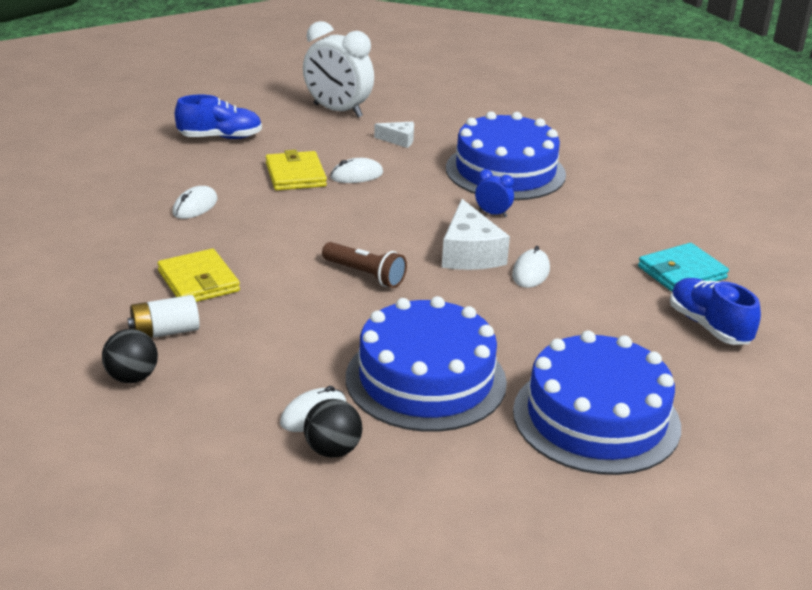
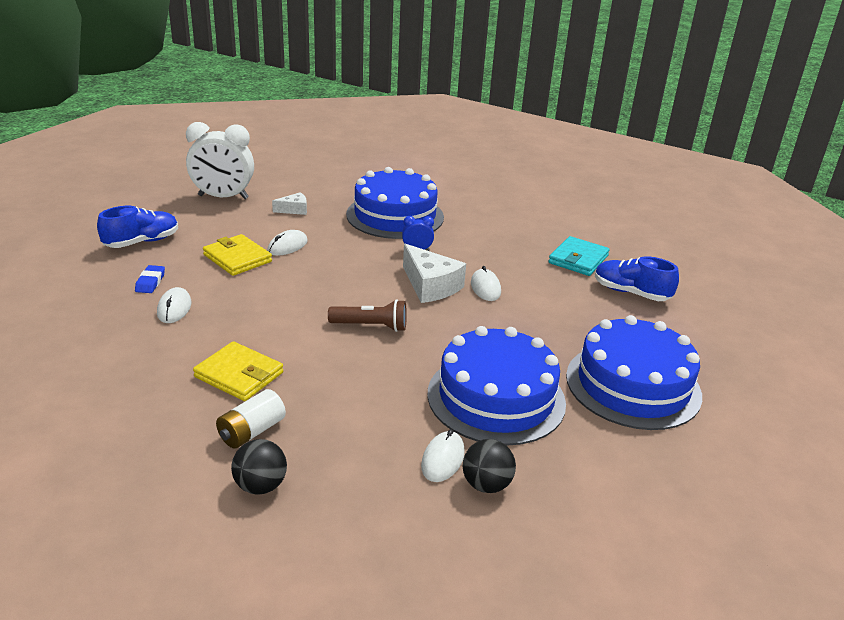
camera: 30 degrees left, 0 degrees up
(195, 177) = (150, 282): none -> blue eraser

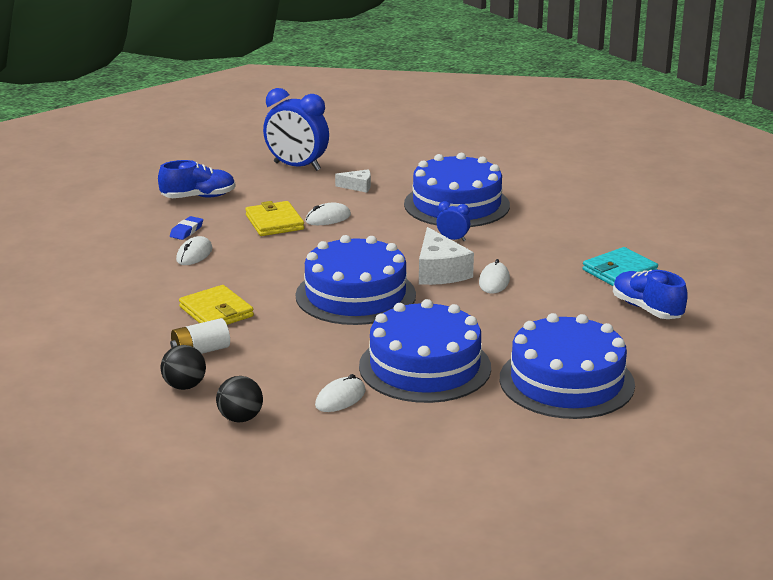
camera: 25 degrees right, 5 degrees down
(223, 197) = (297, 166): white clock -> blue clock
(370, 326) = (355, 295): brown flashlight -> blue cake
(486, 484) = (362, 421): black ball -> black ball (240, 418)

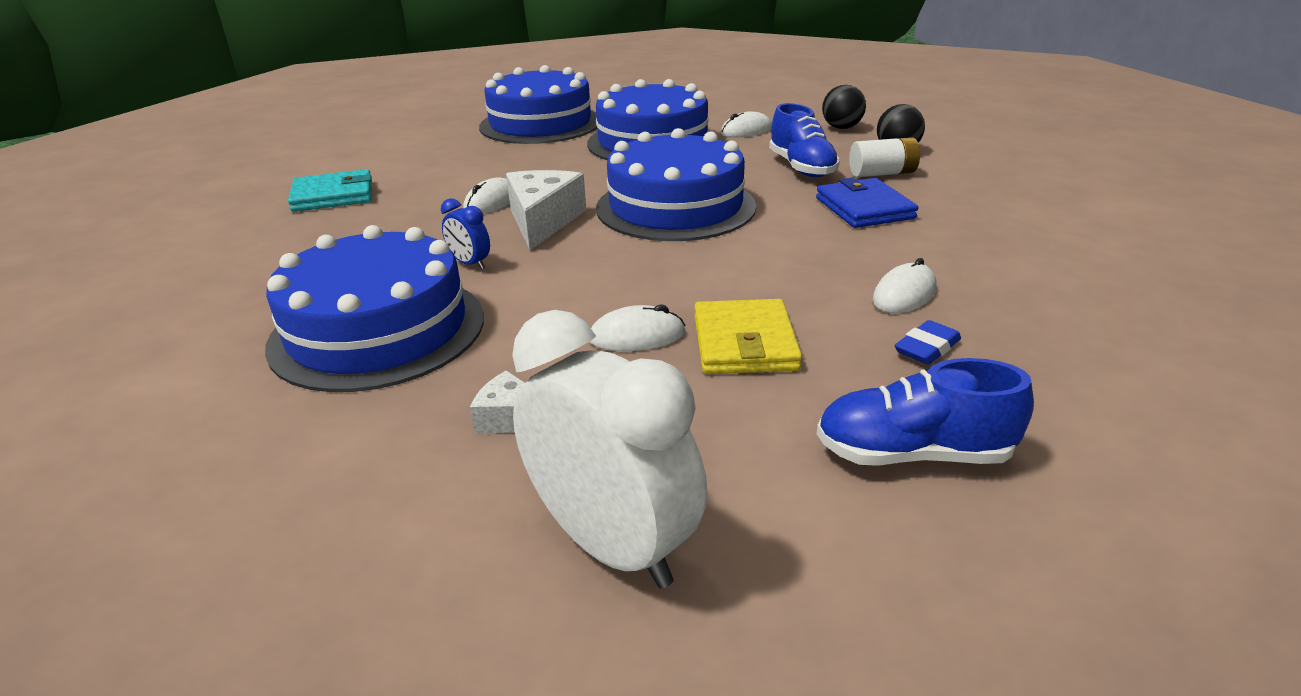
camera: 160 degrees left, 5 degrees up
(216, 312) = (864, 208): yellow wallet -> blue wallet
(297, 166) = (612, 545): blue clock -> white clock
(647, 309) = (378, 160): blue shoe -> blue shoe (801, 168)

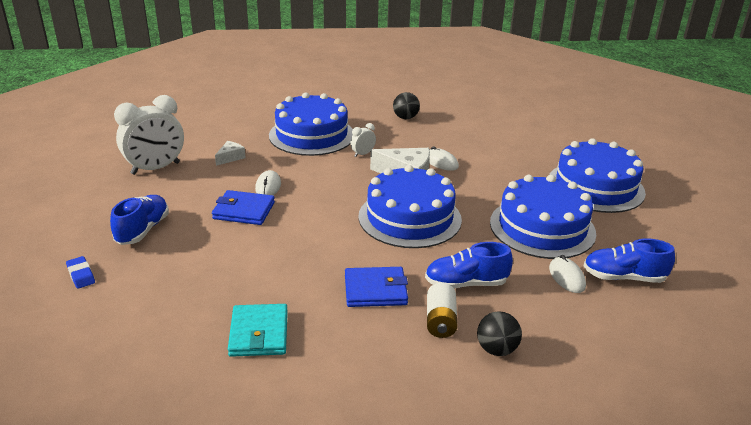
camera: 100 degrees right, 0 degrees up
(333, 196) = (467, 122): turquoise wallet -> turquoise wallet (259, 333)
(470, 264) = (363, 154): blue clock -> white clock
(726, 113) = (623, 277): none -> blue shoe
(744, 343) = (244, 211): yellow wallet -> blue wallet
(841, 128) = (570, 336): black ball -> black ball (405, 118)
(904, 294) = (254, 268): white mouse -> none
(927, 348) = (203, 257): blue eraser -> blue eraser (81, 275)

